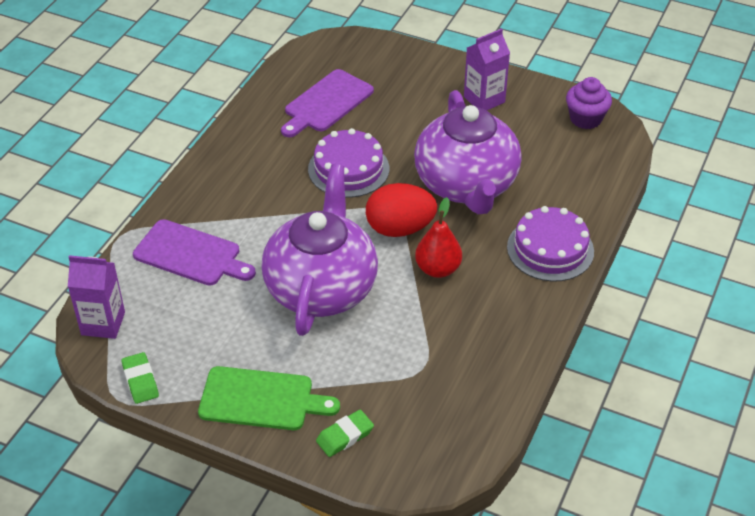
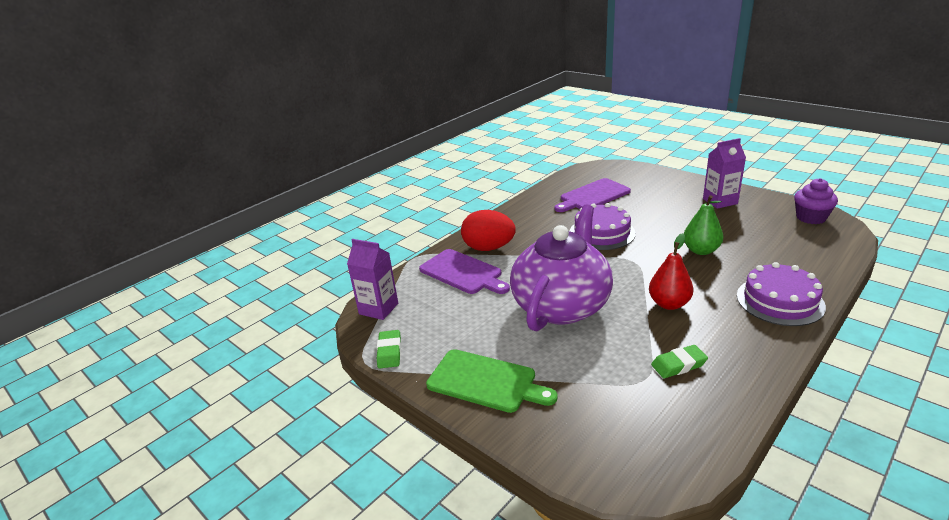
camera: 20 degrees right, 15 degrees down
(345, 436) = (556, 426): green eraser -> green eraser (678, 365)
(400, 228) = (638, 273): red egg -> red egg (488, 248)
(466, 185) = (701, 250): purple teapot -> green pear

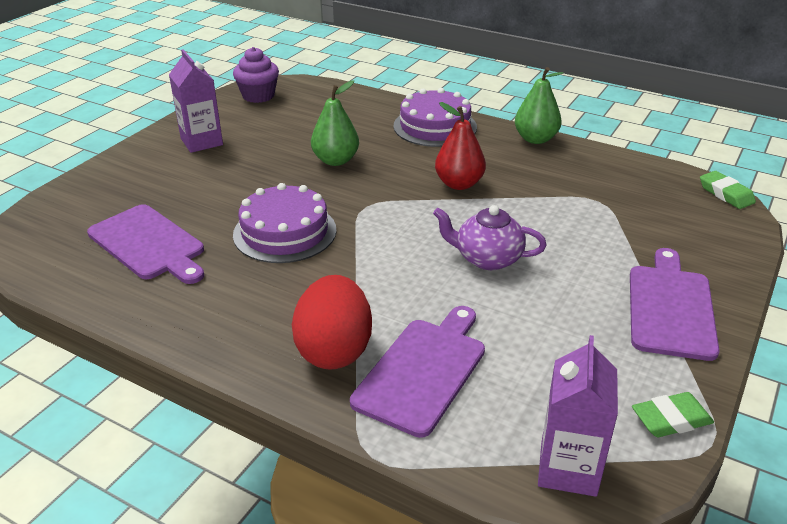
camera: 105 degrees left, 5 degrees up
(485, 382) = (671, 307): green cutting board -> purple cutting board
(561, 305) = (487, 258): purple teapot -> purple teapot, size x0.49
(678, 365) = (565, 182): green eraser -> green eraser (726, 194)
(769, 361) = (535, 139): none -> green pear

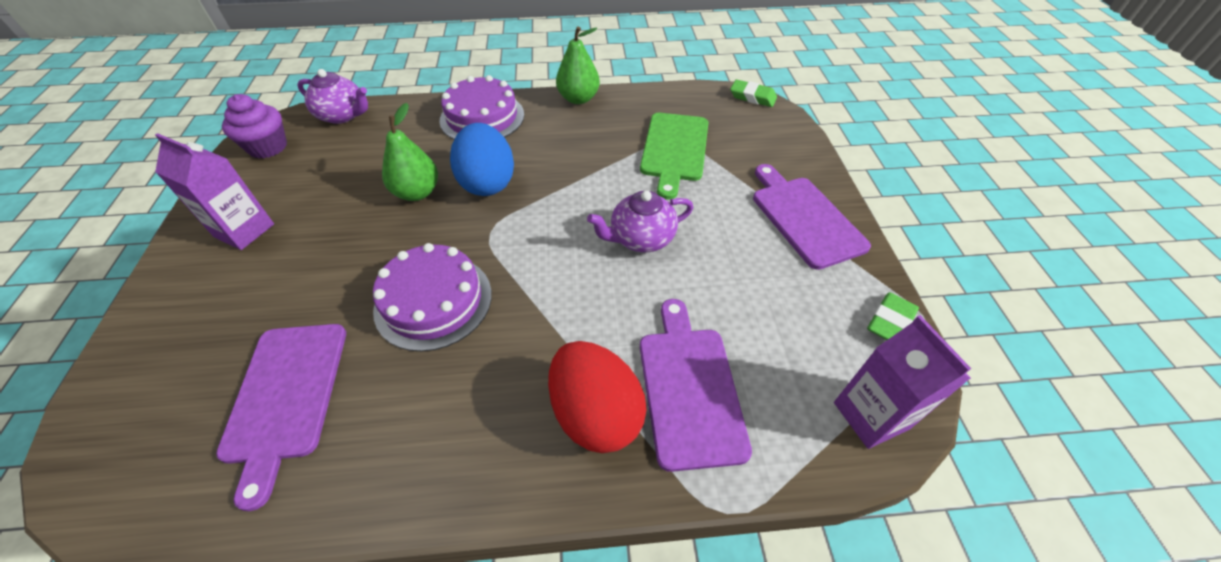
camera: 35 degrees left, 15 degrees up
(148, 244) = (285, 396): purple cutting board -> purple cutting board turned 75 degrees clockwise
(327, 91) = (343, 115): none -> purple teapot
(395, 173) = (487, 182): none -> blue egg
(459, 184) = (554, 170): red pear -> none
(589, 207) = (674, 149): none -> green cutting board

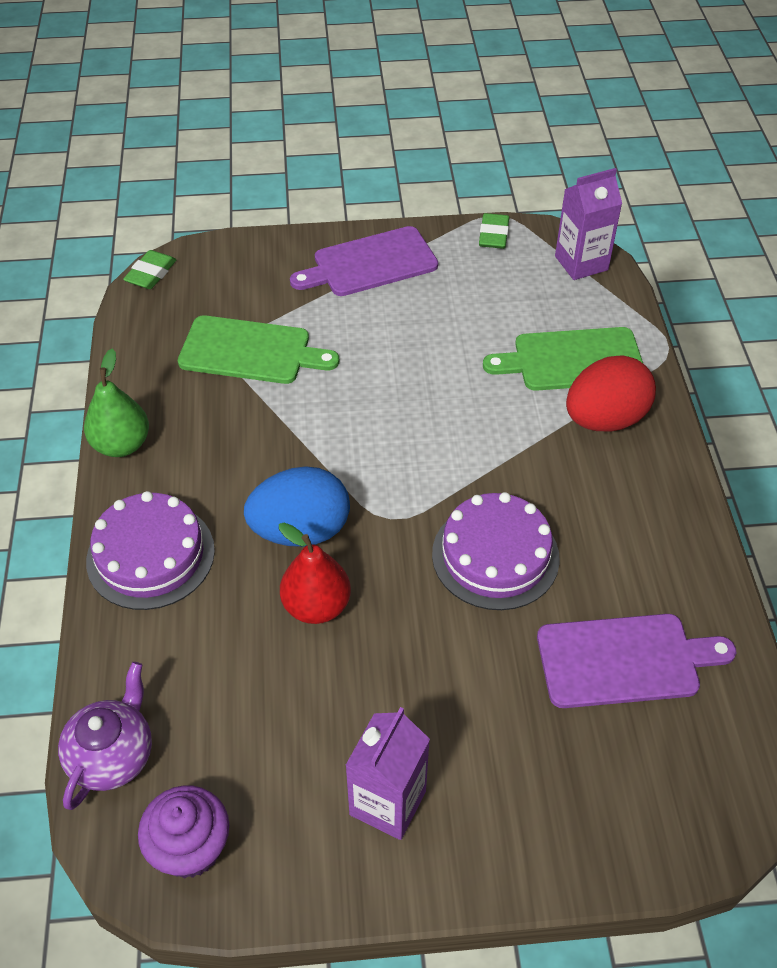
camera: 90 degrees left, 0 degrees up
(417, 192) = (316, 606): green pear -> red pear
(641, 238) = (399, 385): purple teapot -> none
(690, 388) = (572, 360): purple cutting board -> green cutting board
(890, 321) = (493, 235): green eraser -> green eraser turned 60 degrees clockwise

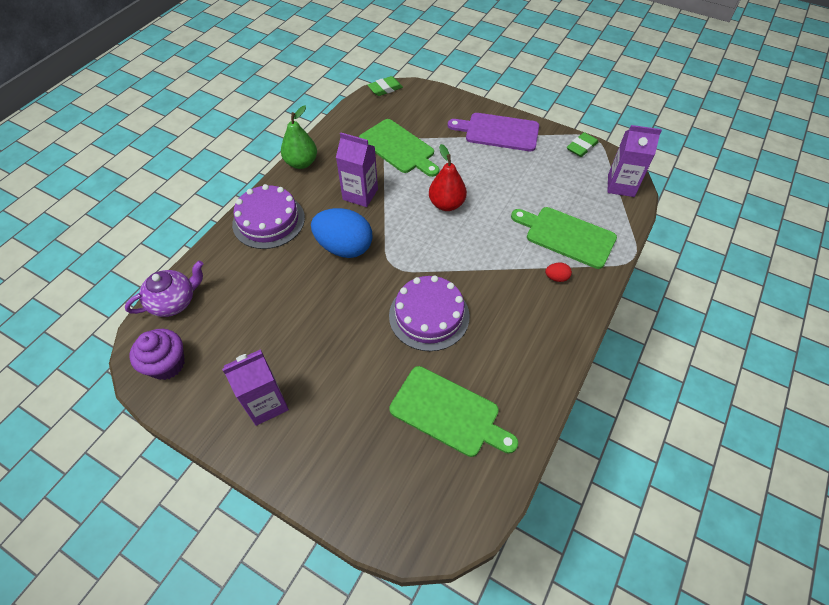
camera: 35 degrees right, 5 degrees up
(255, 445) = (360, 194): none -> purple carton
(316, 606) = (319, 288): red pear -> red pear (446, 204)
(604, 419) = (556, 277): red egg -> red egg, size x0.40
(624, 660) = (448, 413): purple cutting board -> green cutting board

